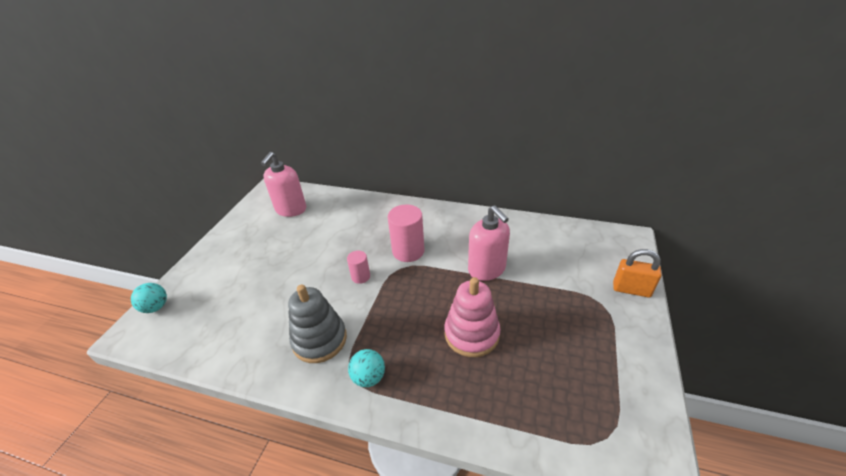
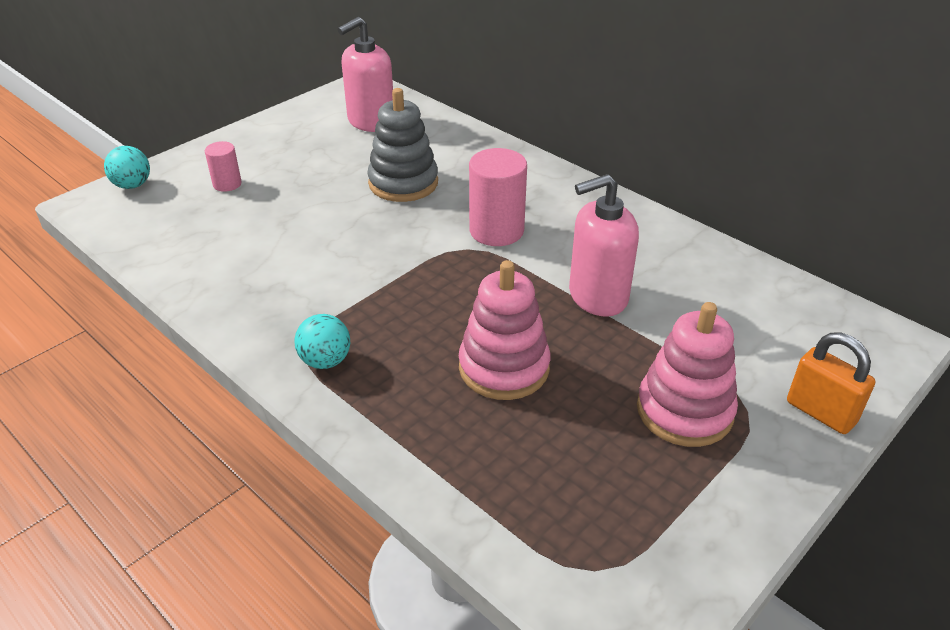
camera: 25 degrees right, 0 degrees up
(319, 340) = (295, 294): grey stacking toy -> grey stacking toy (403, 183)
(360, 276) = (403, 239): pink cylinder -> pink cylinder (227, 184)
(487, 269) = (597, 296): pink soap dispenser -> pink soap dispenser turned 75 degrees clockwise
(575, 317) = (684, 411): none -> pink stacking toy

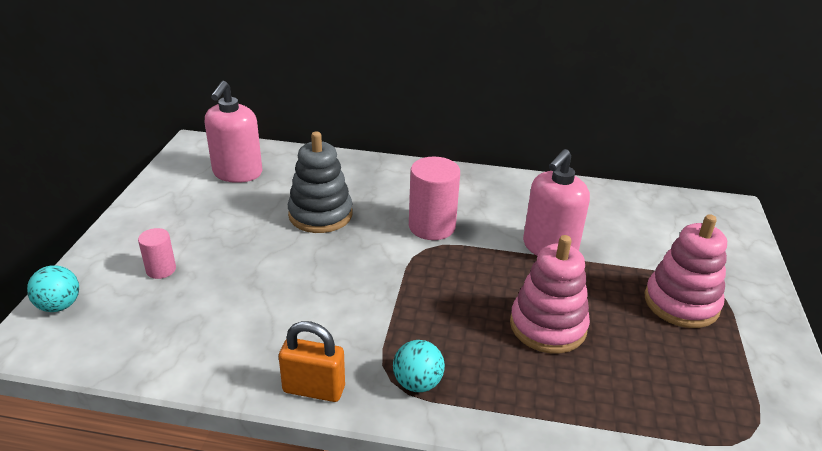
camera: 35 degrees left, 5 degrees down
(820, 412) = (745, 269): orange padlock -> orange padlock (314, 389)

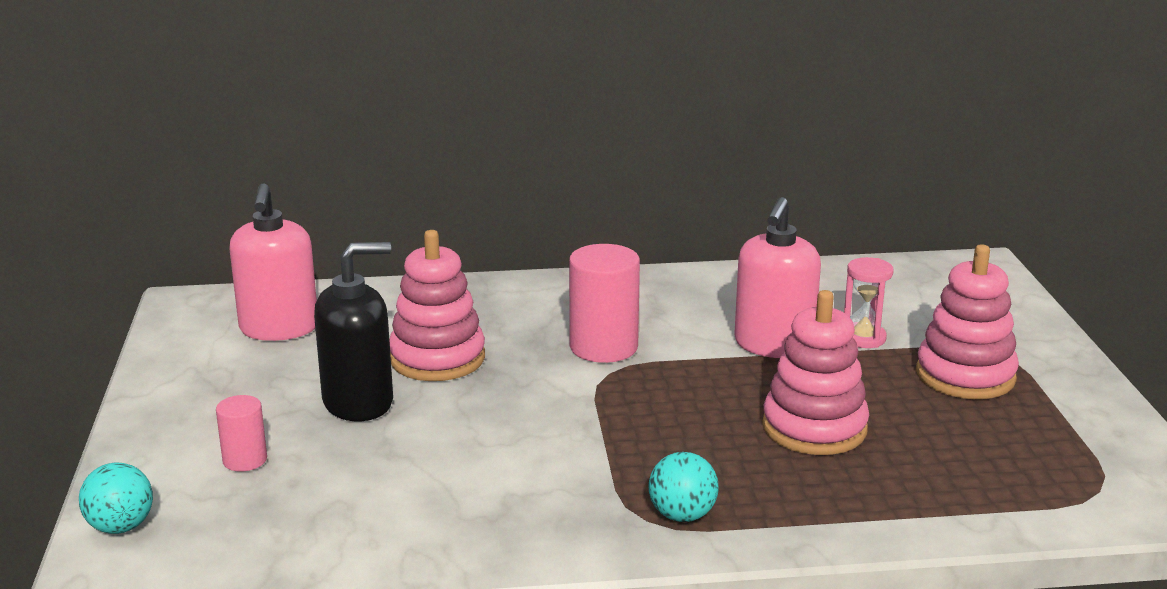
camera: 15 degrees left, 10 degrees down
(254, 239) = (359, 402): none -> black soap dispenser
(314, 389) = (551, 547): orange padlock -> none
(320, 214) = (437, 358): grey stacking toy -> pink stacking toy
(617, 254) = (863, 338): none -> pink hourglass

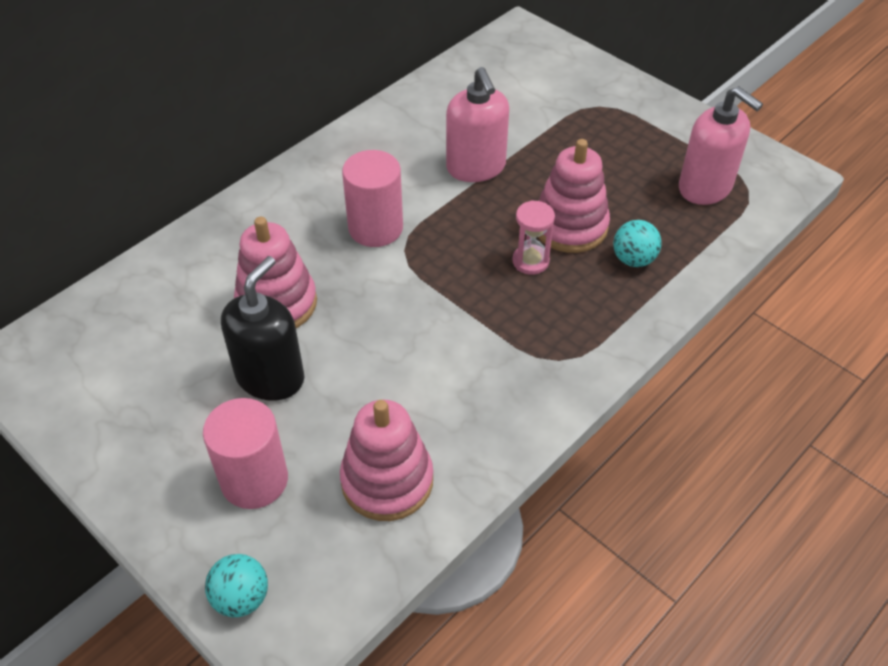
camera: 40 degrees left, 25 degrees up
(245, 460) = (254, 480): pink cylinder -> pink cylinder, size x1.80
(279, 329) = (121, 343): pink soap dispenser -> pink soap dispenser (705, 187)
(682, 515) = (574, 343): turquoise ball -> turquoise ball (633, 259)
(863, 338) = (520, 132): pink hourglass -> pink hourglass (530, 261)
(965, 375) = (604, 134): pink stacking toy -> pink stacking toy (387, 481)

